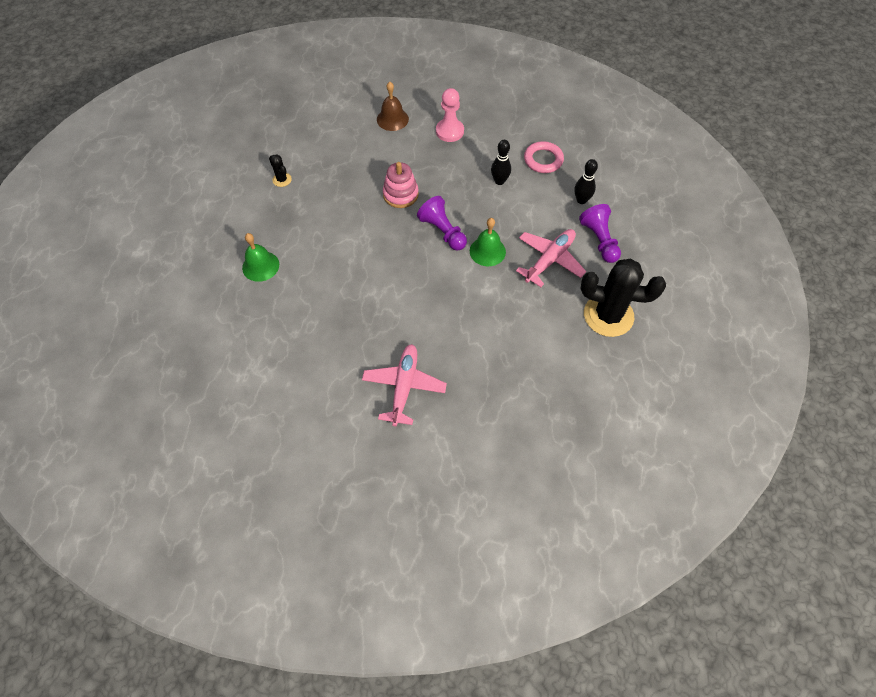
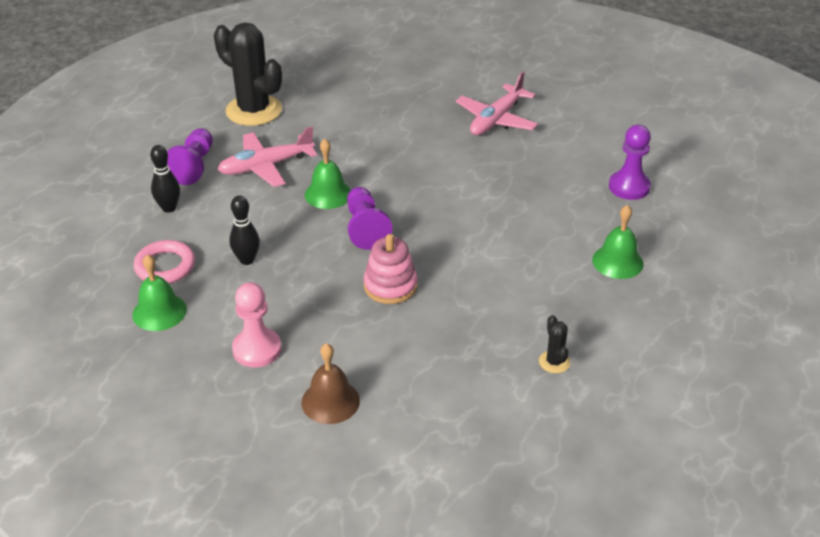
camera: 155 degrees left, 20 degrees down
(267, 344) = (629, 187): none -> purple pawn
(519, 133) = (159, 312): none -> green bell

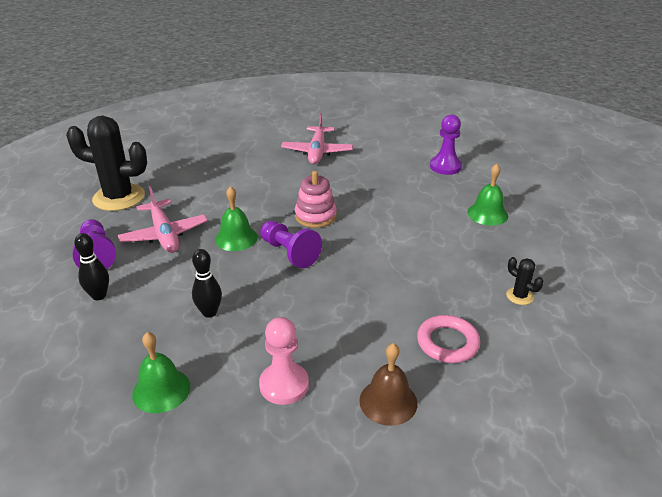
camera: 30 degrees left, 5 degrees down
(165, 266) = (135, 347): pink ring -> pink ring (447, 342)
(266, 166) = (164, 234): pink plane -> pink plane turned 60 degrees counterclockwise
(390, 286) = (349, 288): pink stacking toy -> pink stacking toy (315, 216)

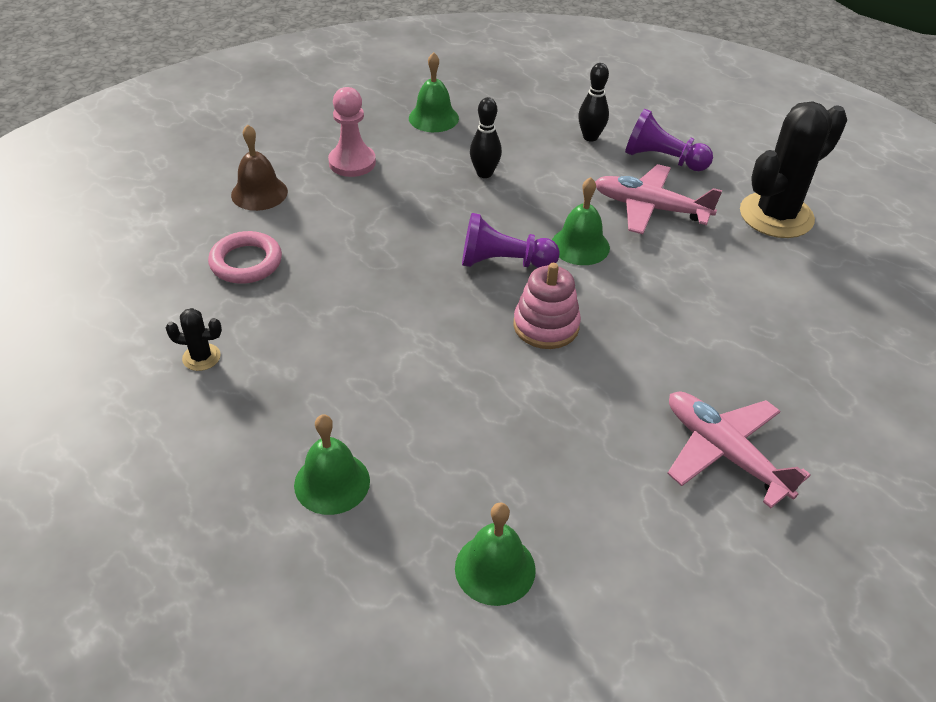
camera: 135 degrees right, 10 degrees up
(445, 166) = (495, 568): purple pawn -> green bell

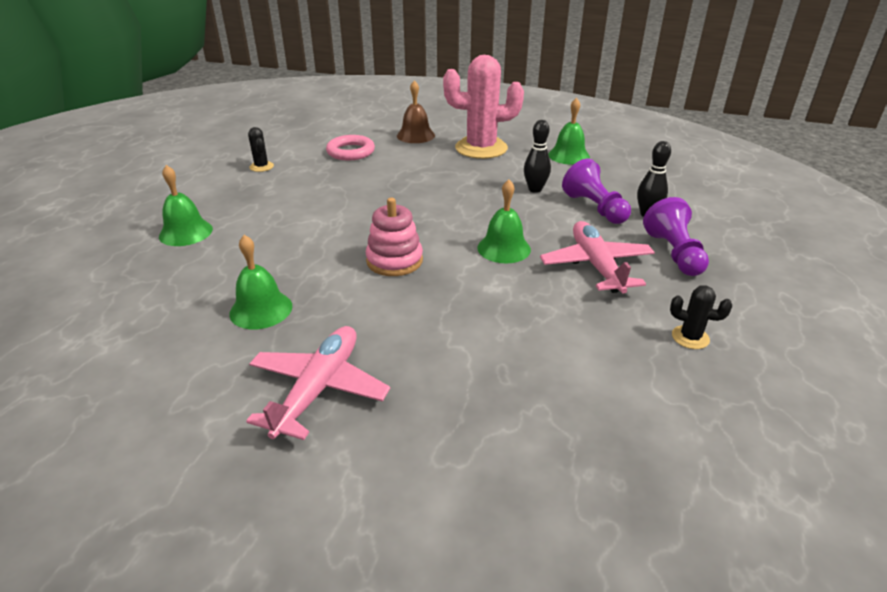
camera: 60 degrees right, 10 degrees down
(352, 162) = (481, 148): pink pawn -> pink cactus
(495, 568) = (137, 310): green bell -> green bell (261, 309)
(503, 262) = (445, 224): purple pawn -> purple pawn (594, 208)
(776, 215) = (690, 337): black cactus -> black cactus, size x0.43

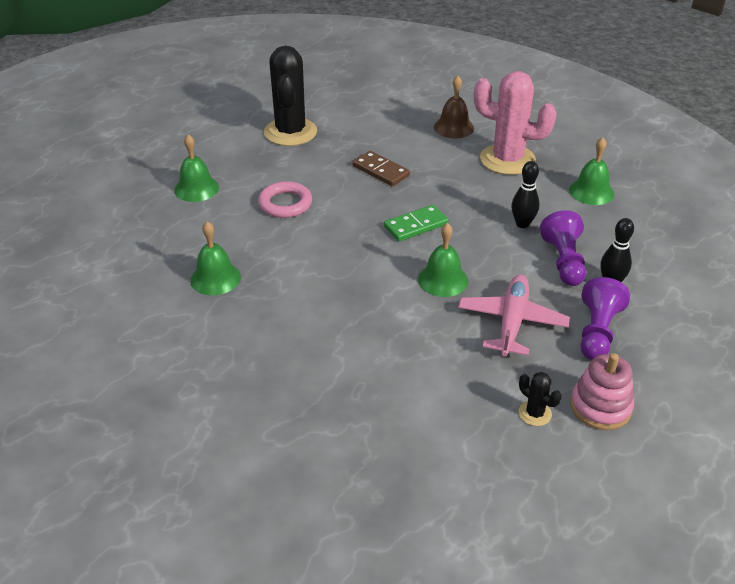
camera: 25 degrees right, 5 degrees up
(261, 167) = (290, 132): black cactus -> black cactus, size x2.34
(319, 388) = (220, 356): pink plane -> none
(351, 152) = (379, 133): pink ring -> pink ring (285, 203)
(374, 178) = (381, 171): none -> brown domino
(394, 261) = (342, 264): pink stacking toy -> pink stacking toy (600, 407)
(441, 212) = (415, 225): none -> green domino

